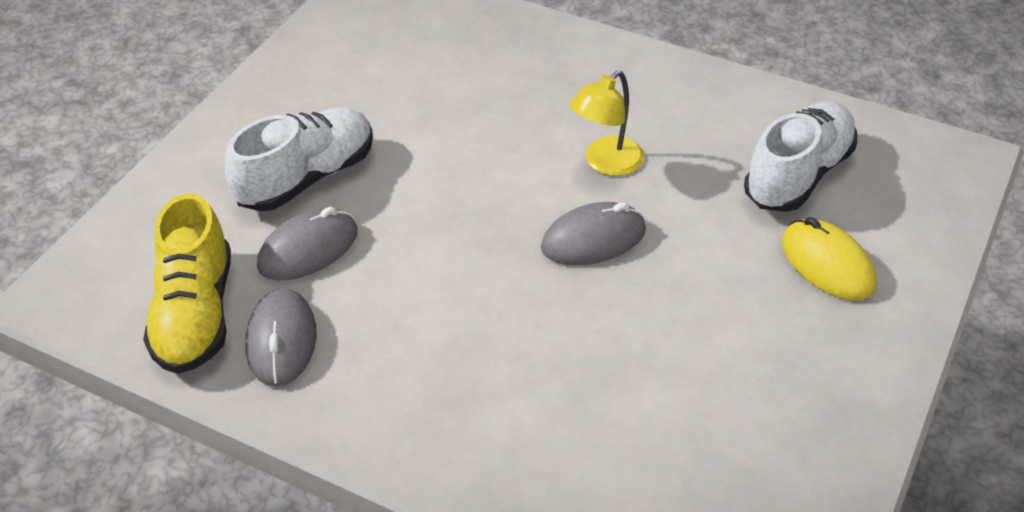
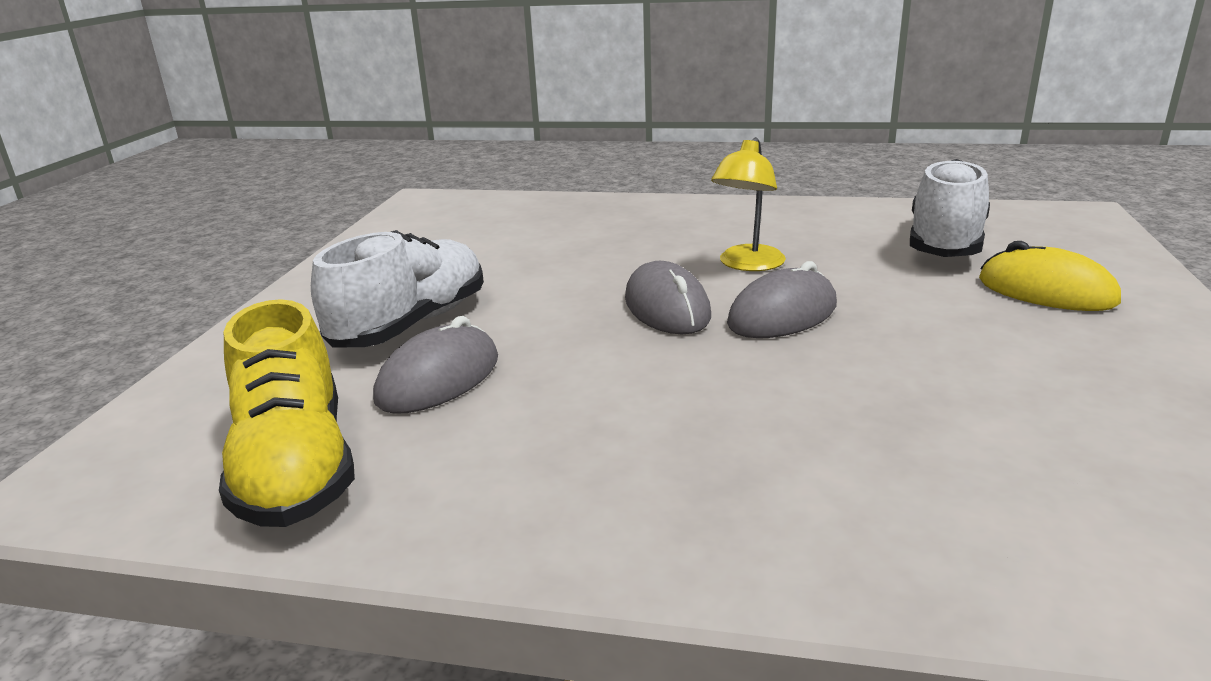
camera: 15 degrees left, 20 degrees down
(282, 341) = (438, 470): grey mouse -> grey mouse (667, 308)

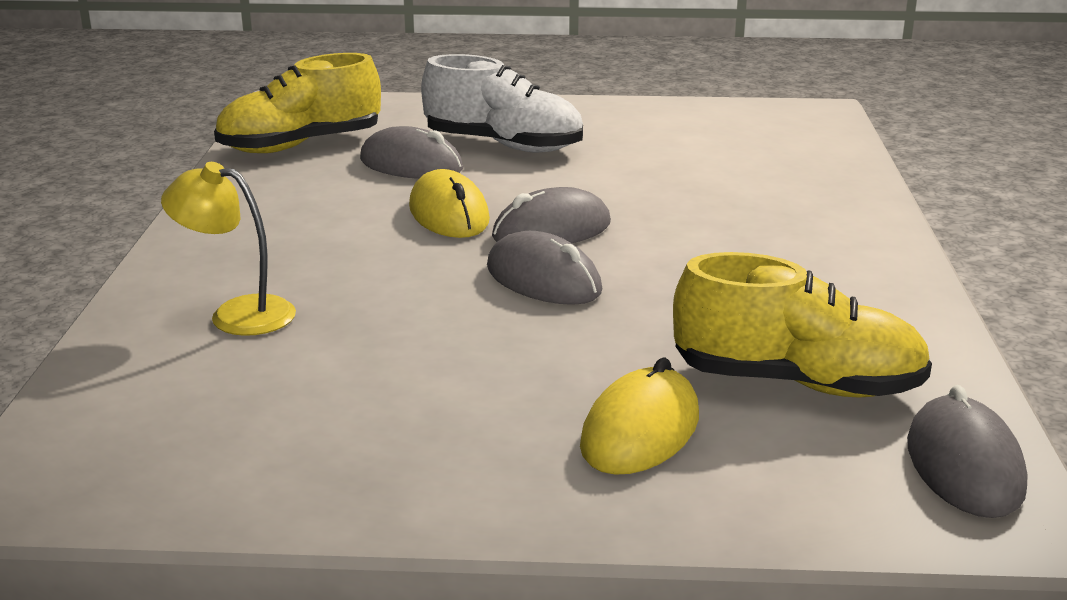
camera: 80 degrees right, 0 degrees up
(610, 357) = (449, 214): none -> yellow mouse
(747, 265) = (676, 264): yellow lamp -> yellow lamp (237, 314)
(945, 243) = (797, 383): white shoe -> yellow shoe
(1028, 216) = (964, 466): none -> grey mouse

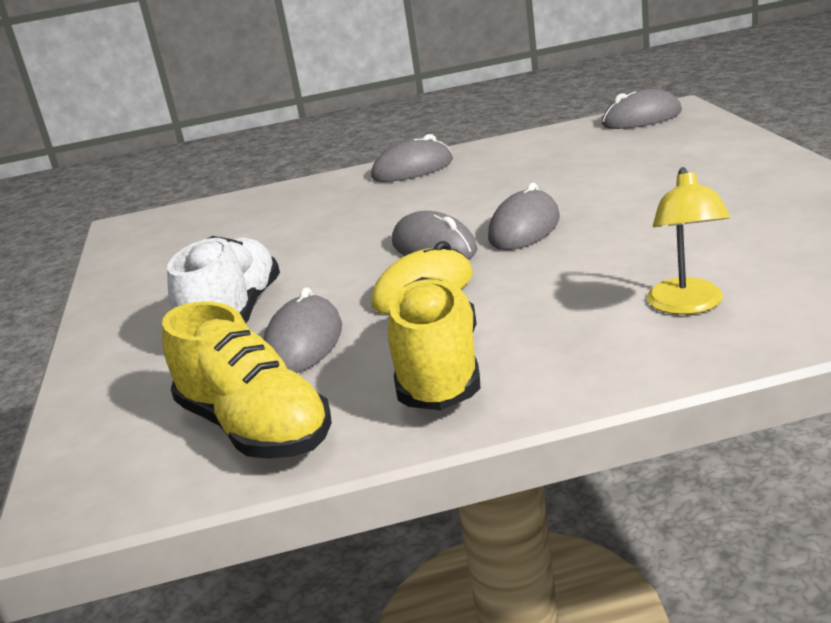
camera: 100 degrees left, 0 degrees up
(640, 431) = (689, 166): yellow mouse -> none
(797, 383) = (599, 151): yellow shoe -> yellow shoe (438, 371)
(858, 251) = (412, 169): none -> grey mouse

